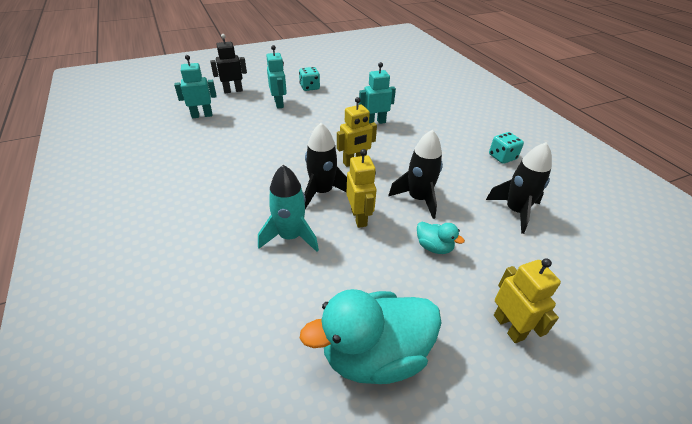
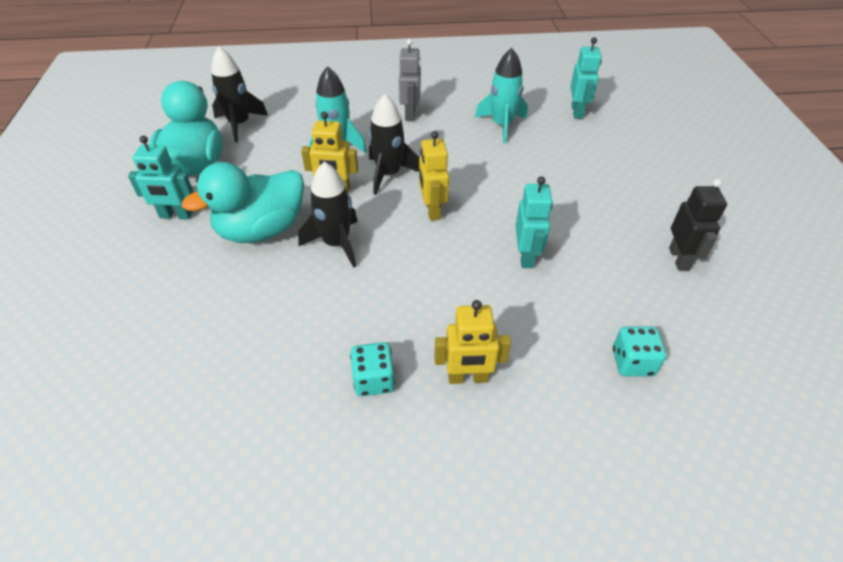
camera: 110 degrees right, 5 degrees up
(219, 200) = (410, 114): none -> grey robot
(230, 146) = (502, 125): none -> turquoise rocket
(233, 91) = (645, 138): black robot -> black robot (679, 259)
(279, 103) = (601, 172): turquoise robot -> turquoise robot (176, 216)
(309, 87) = (656, 210): turquoise dice -> turquoise dice (632, 362)
(434, 247) = (261, 230): turquoise duck -> turquoise duck, size x2.17
(509, 327) = (148, 243): yellow robot -> yellow robot (468, 378)
(515, 211) = (260, 327): black rocket -> black rocket (240, 124)

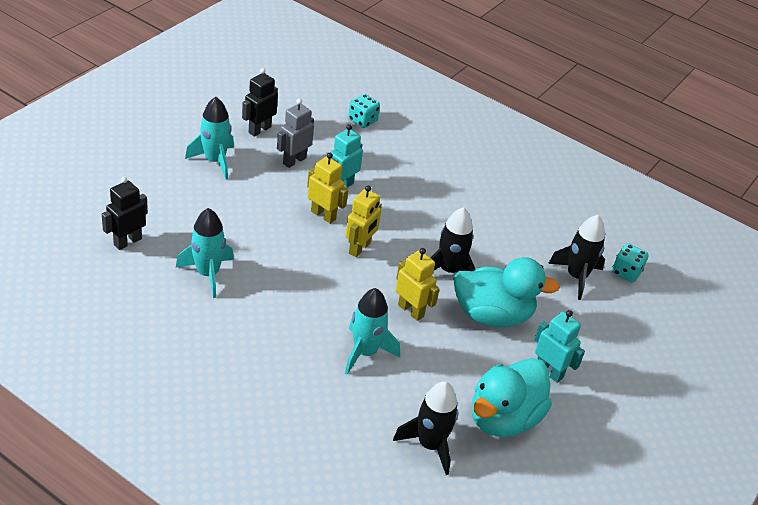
camera: 145 degrees left, 5 degrees down
(374, 380) = (496, 193): turquoise dice -> turquoise dice (626, 272)
(389, 174) = (355, 295): black rocket -> black rocket (576, 277)
(410, 114) = (262, 341): grey robot -> grey robot (294, 160)
(468, 378) = (449, 165): yellow robot -> yellow robot (323, 215)
(577, 112) = (127, 241): turquoise robot -> black robot
(646, 200) = (215, 161): none -> turquoise rocket

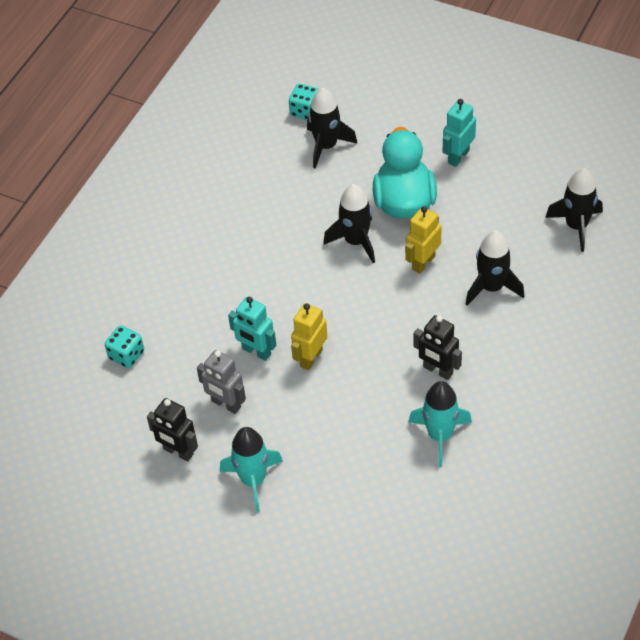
camera: 90 degrees left, 10 degrees up
(127, 241) = (420, 522): black robot -> black robot (438, 370)
(360, 248) = (351, 317): yellow robot -> none
(365, 352) = (492, 287): turquoise rocket -> black rocket
(503, 418) = (525, 182): turquoise duck -> none

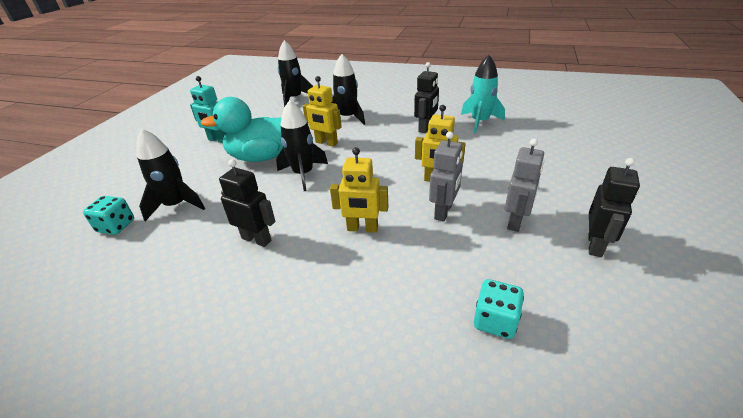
camera: 100 degrees left, 15 degrees down
(250, 286) = (362, 228): none -> yellow robot
(253, 480) = (584, 192): turquoise rocket -> none
(256, 351) = (443, 212): turquoise robot -> grey robot
(258, 211) = (257, 239): none -> black robot

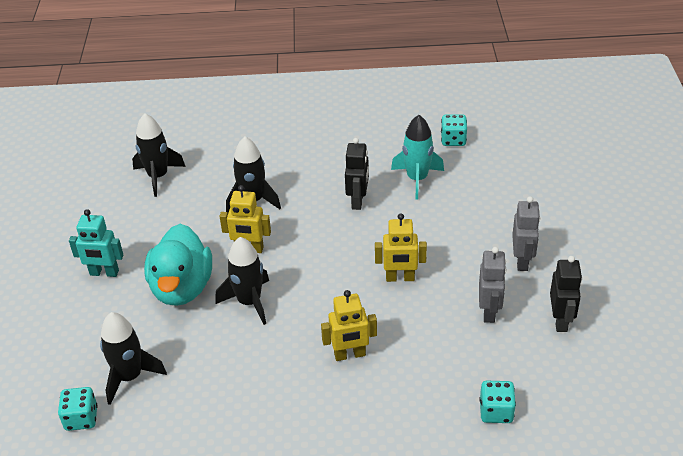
camera: 20 degrees left, 5 degrees up
(257, 239) = (250, 393): black robot -> none
(261, 157) = (182, 288): turquoise duck -> turquoise duck turned 60 degrees counterclockwise
(443, 212) = (420, 316): grey robot -> grey robot (522, 261)
(518, 105) = (453, 140): none -> turquoise dice

